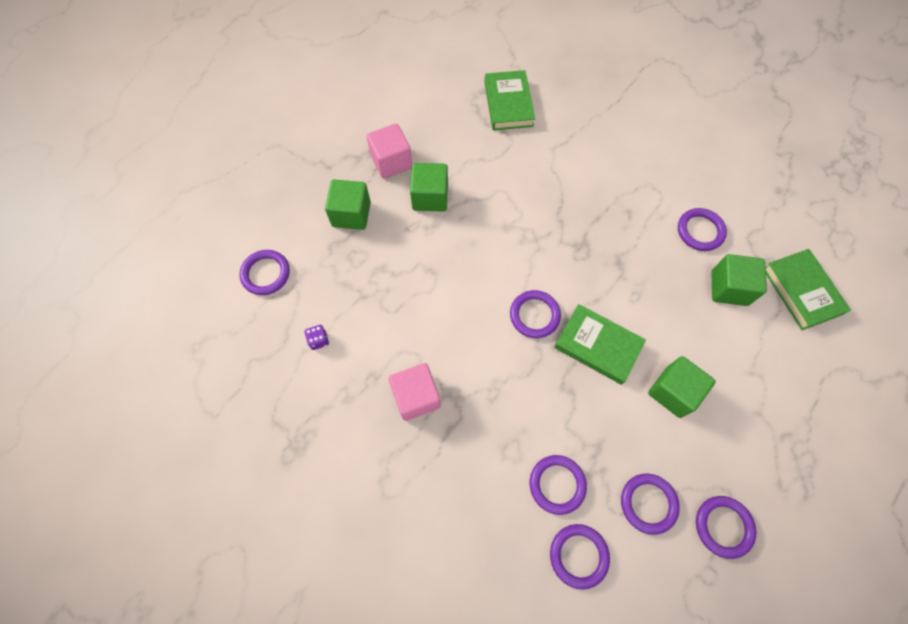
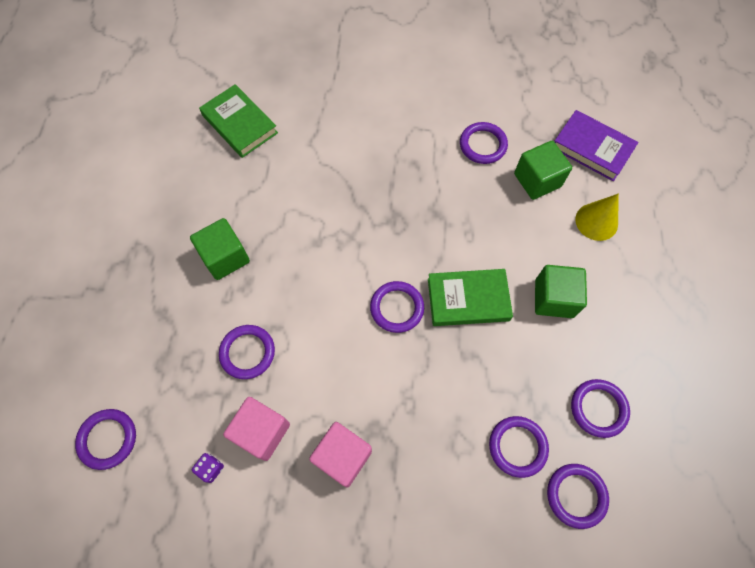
camera: 35 degrees left, 0 degrees up
(351, 214) = (157, 322): green cube -> none
(391, 162) = (163, 245): pink cube -> pink cube (262, 431)
(723, 526) = (665, 385): purple ring -> purple ring (247, 352)
(760, 354) = (596, 221): none -> yellow cone
(801, 291) = (592, 148): green book -> purple book

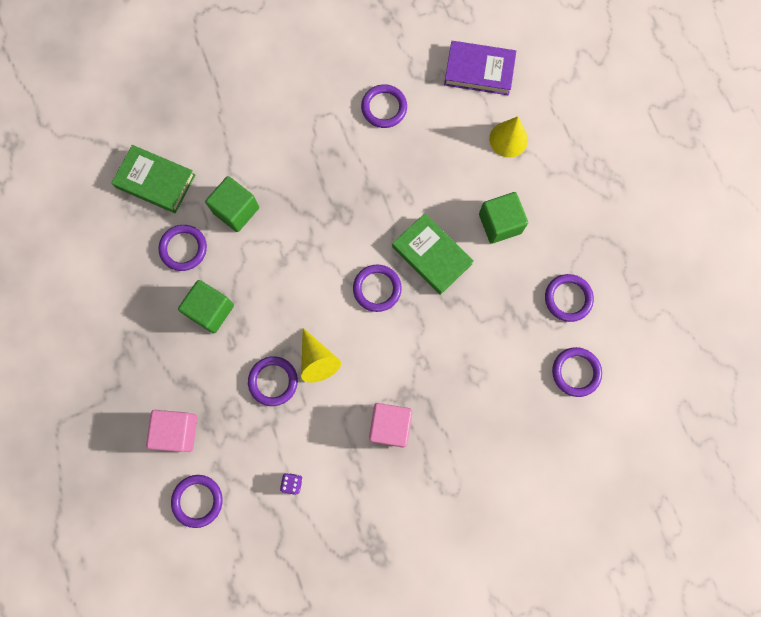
camera: 25 degrees left, 10 degrees up
(262, 431) = (317, 437): pink cube -> pink cube (177, 431)
(302, 351) = (317, 360): none -> yellow cone
(468, 299) = (431, 255): green book -> green book turned 75 degrees clockwise
(517, 446) = (519, 356): purple ring -> purple ring (183, 248)
(537, 180) = (444, 122): green cube -> green cube (236, 210)

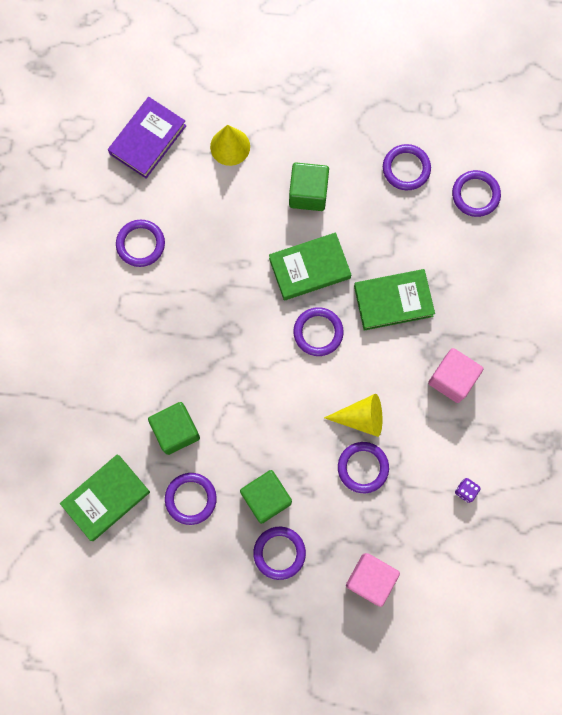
camera: 65 degrees left, 0 degrees up
(197, 500) = (444, 586): purple ring -> purple ring (279, 553)
(437, 341) = (393, 301): none -> green book

